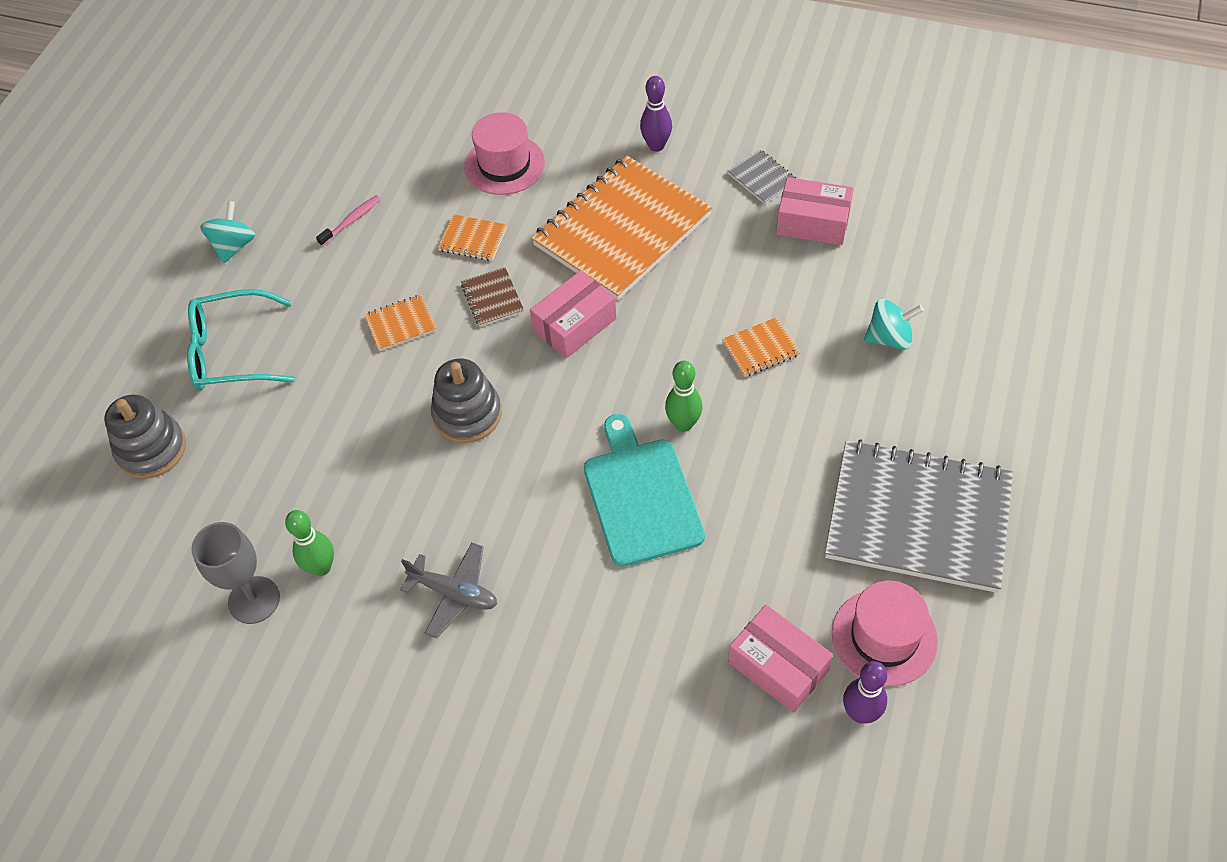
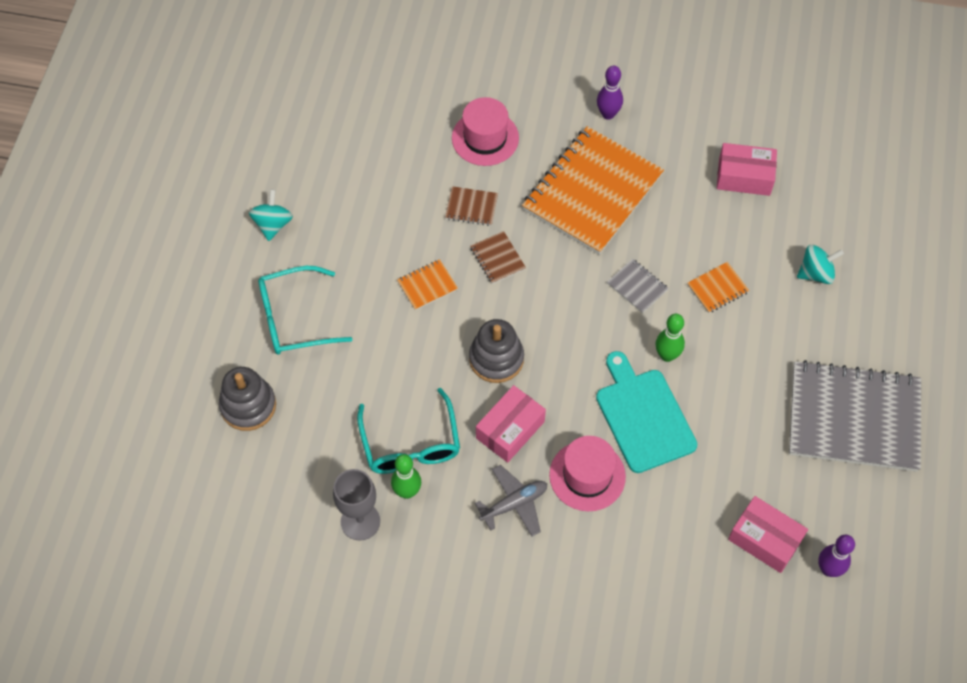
camera: 10 degrees left, 5 degrees up
(339, 509) = (410, 444): none -> turquoise glasses
(351, 220) = (367, 196): pink toothbrush -> none
(454, 593) = (514, 504): grey plane -> grey plane turned 45 degrees counterclockwise
(473, 239) = (471, 207): orange notebook -> brown notebook
(575, 325) = (568, 277): pink box -> pink box (510, 430)
(762, 178) = (698, 139): grey notebook -> grey notebook (637, 287)
(884, 637) = (839, 511): pink hat -> pink hat (587, 475)

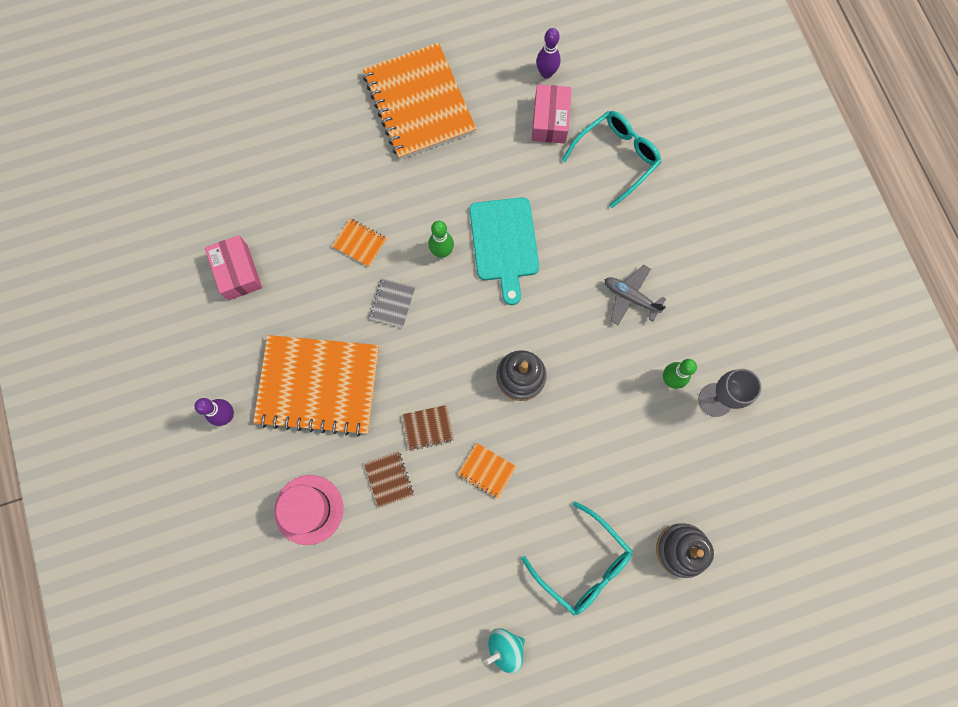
camera: 120 degrees left, 15 degrees up
(410, 444) = (631, 400): turquoise glasses -> turquoise glasses (616, 158)
(497, 258) = (428, 427): brown notebook -> brown notebook turned 45 degrees clockwise
(510, 430) = (574, 332): pink box -> none
(587, 475) = (576, 258): pink hat -> none
(643, 416) = (504, 243): turquoise cutting board -> turquoise cutting board turned 45 degrees counterclockwise
(816, 273) = (305, 179): turquoise spinning top -> none
(853, 418) = (419, 103): grey notebook -> orange notebook

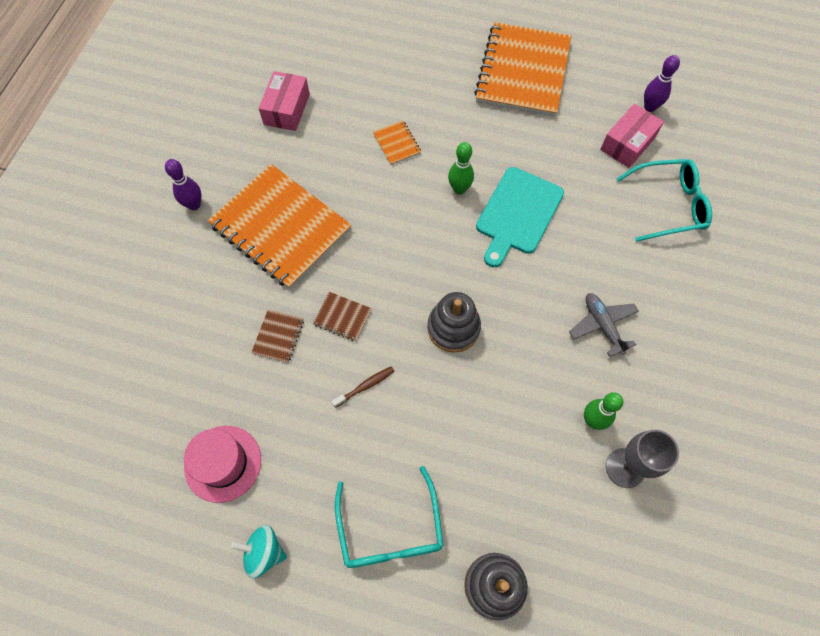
camera: 35 degrees right, 10 degrees down
(309, 509) = (196, 317): pink hat -> pink hat (223, 463)
(392, 303) = (388, 203): grey notebook -> none
(487, 470) = (365, 386): orange notebook -> brown toothbrush

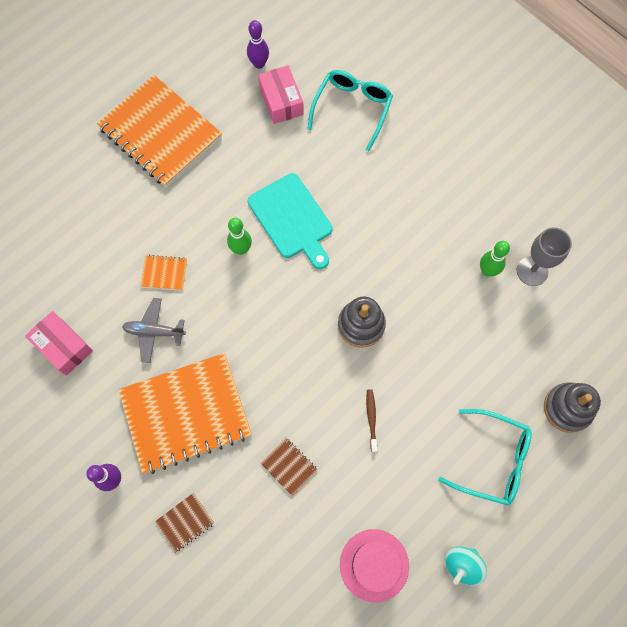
camera: 60 degrees left, 5 degrees up
(342, 317) = (302, 405): brown notebook -> brown notebook (185, 522)
(602, 325) = (420, 218): grey plane -> grey plane (154, 332)

